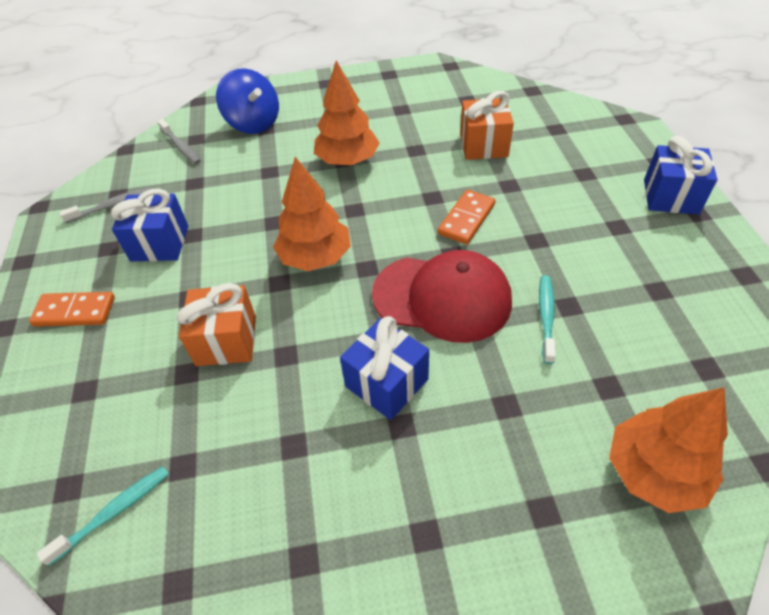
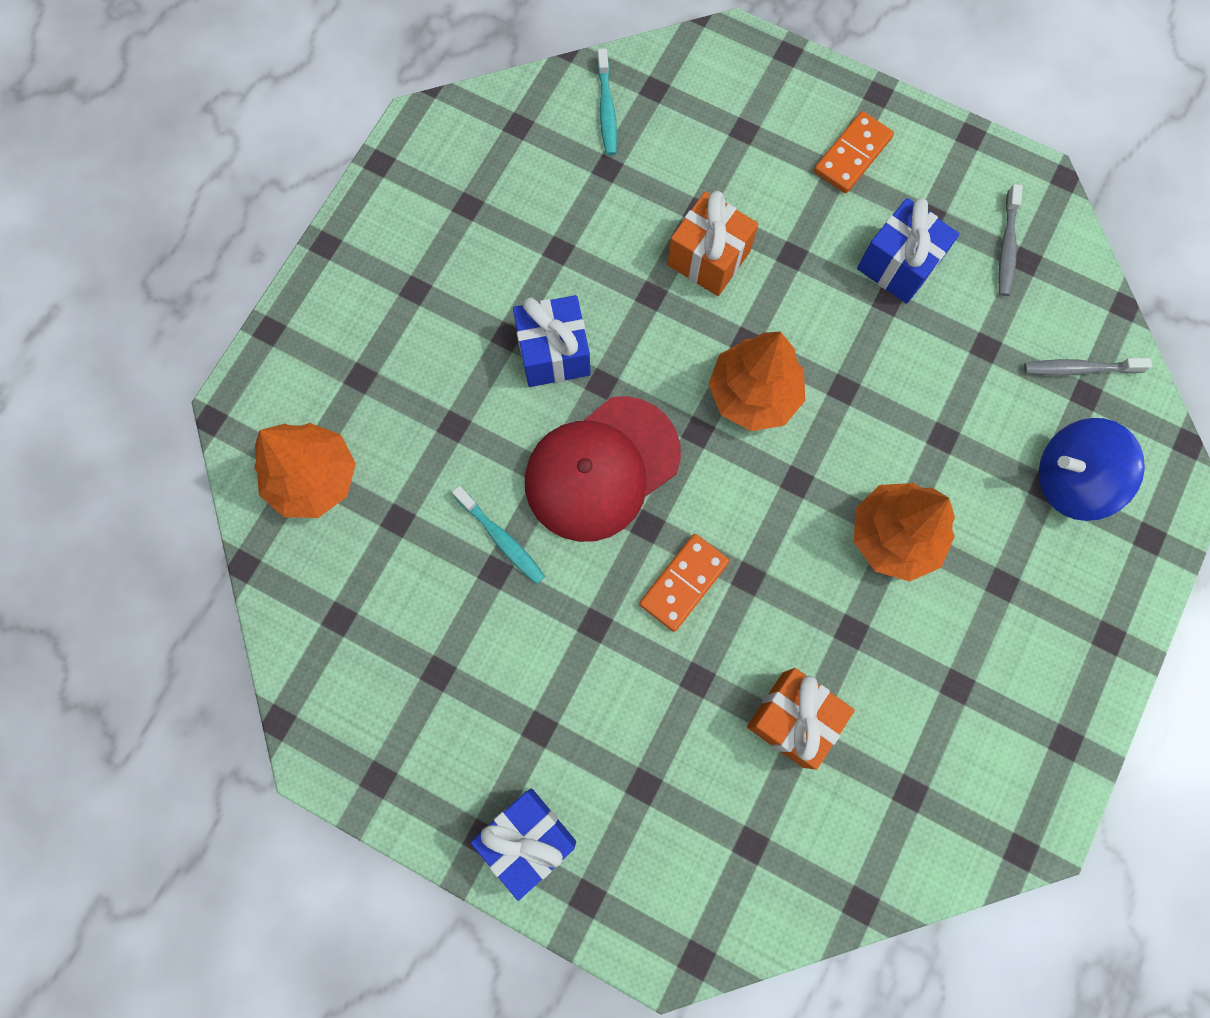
camera: 125 degrees right, 25 degrees up
(466, 219) = (683, 583): orange domino -> orange domino turned 60 degrees clockwise

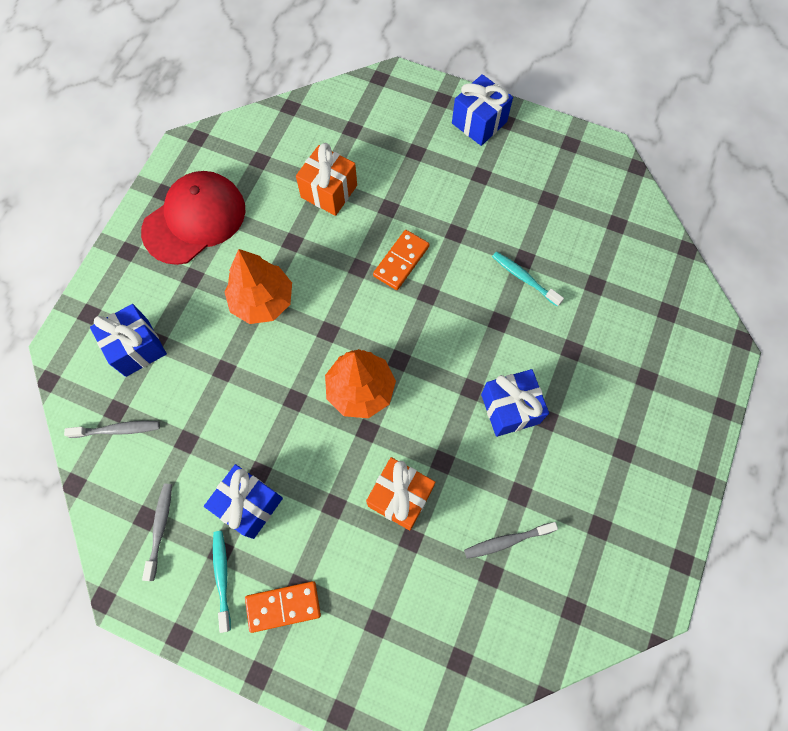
camera: 175 degrees right, 5 degrees down
(314, 478) = (658, 306): orange tree -> none
(583, 200) = (507, 541): none -> grey toothbrush
(601, 469) = (464, 328): red cap -> red cap (195, 220)
(606, 110) = (499, 634): turquoise toothbrush -> turquoise toothbrush (222, 577)
(852, 155) = (283, 606): orange domino -> orange domino turned 45 degrees clockwise
(1071, 480) = (137, 348): blue spinning top -> blue gift

